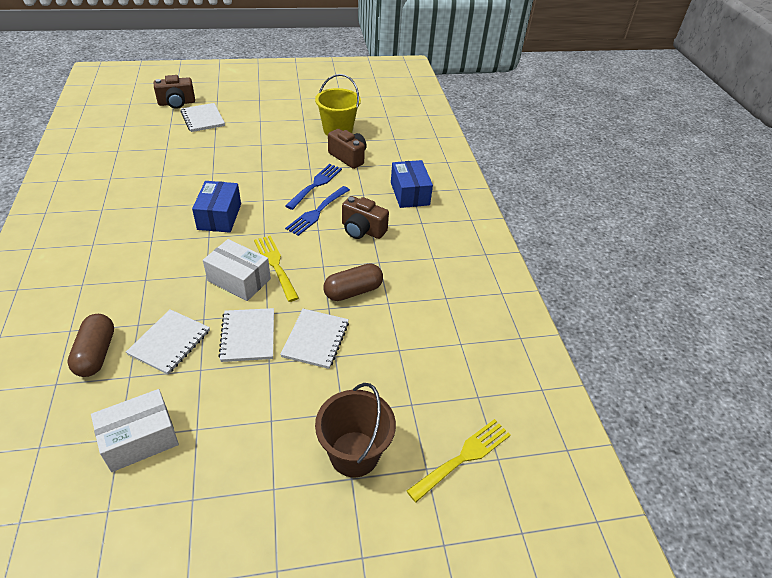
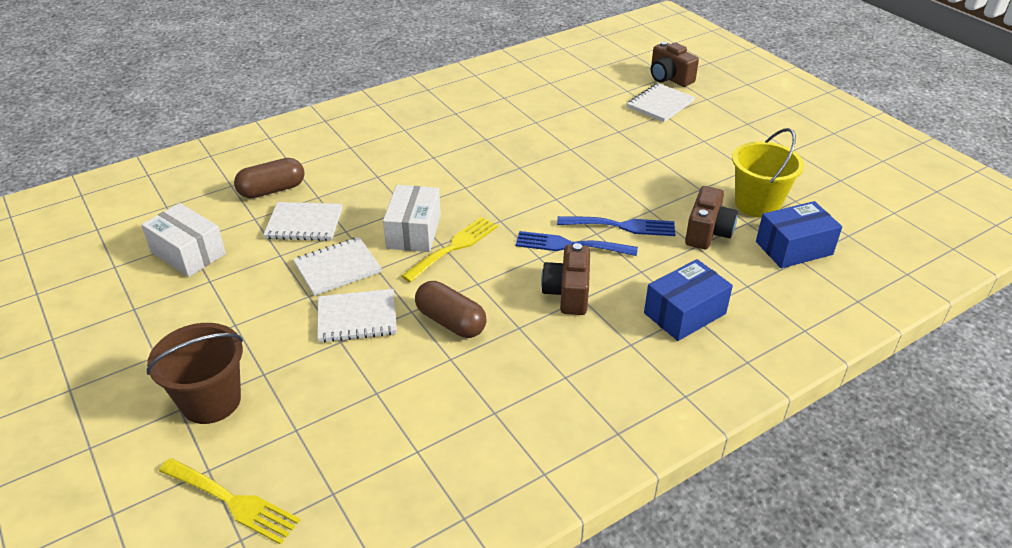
camera: 70 degrees right, 5 degrees down
(219, 216) = (502, 181): blue box -> blue box (794, 248)

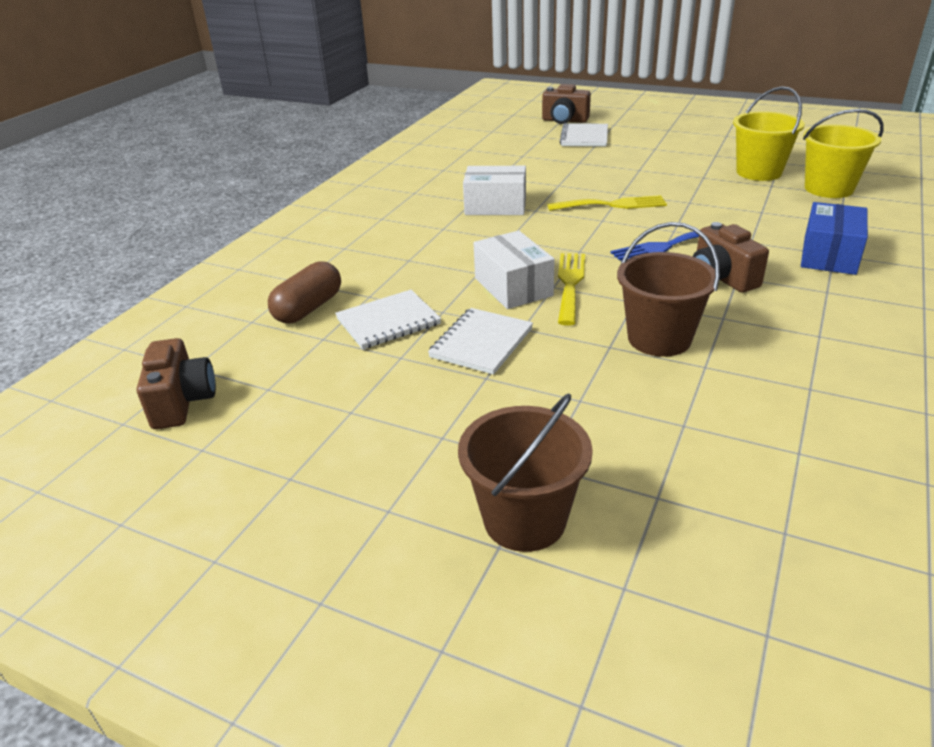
camera: 30 degrees left, 5 degrees down
(188, 253) = (286, 398): white box -> white box (495, 206)
(233, 502) = (701, 602): yellow fork -> yellow fork (612, 205)
(357, 317) = (566, 373): white notebook -> none
(451, 322) = (659, 338): brown capsule -> brown bucket
(622, 226) = (686, 219): blue fork -> none
(707, 233) = (755, 201): brown camera -> brown camera (182, 402)
(794, 248) = (828, 189): blue box -> yellow bucket

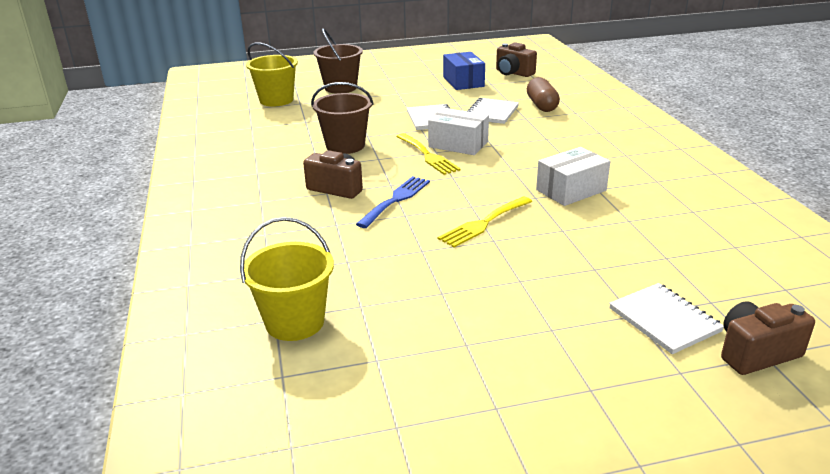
camera: 140 degrees right, 5 degrees down
(759, 172) = (388, 325): yellow bucket -> yellow bucket (276, 100)
(829, 255) = (267, 231): blue box -> blue box (463, 82)

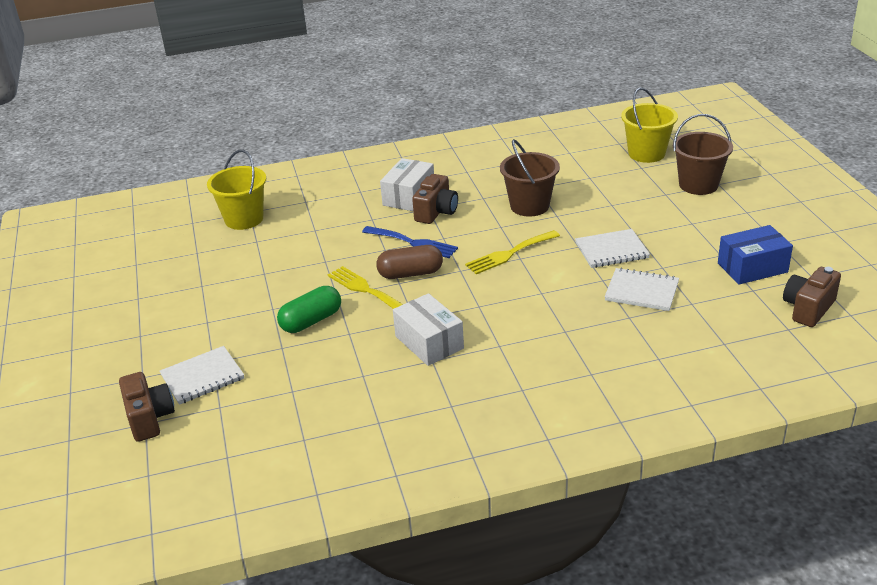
camera: 90 degrees right, 5 degrees up
(458, 144) = (540, 271): white box -> white box (409, 196)
(542, 105) = (678, 331): brown capsule -> brown capsule (410, 274)
(543, 253) = (311, 321): none -> green capsule

